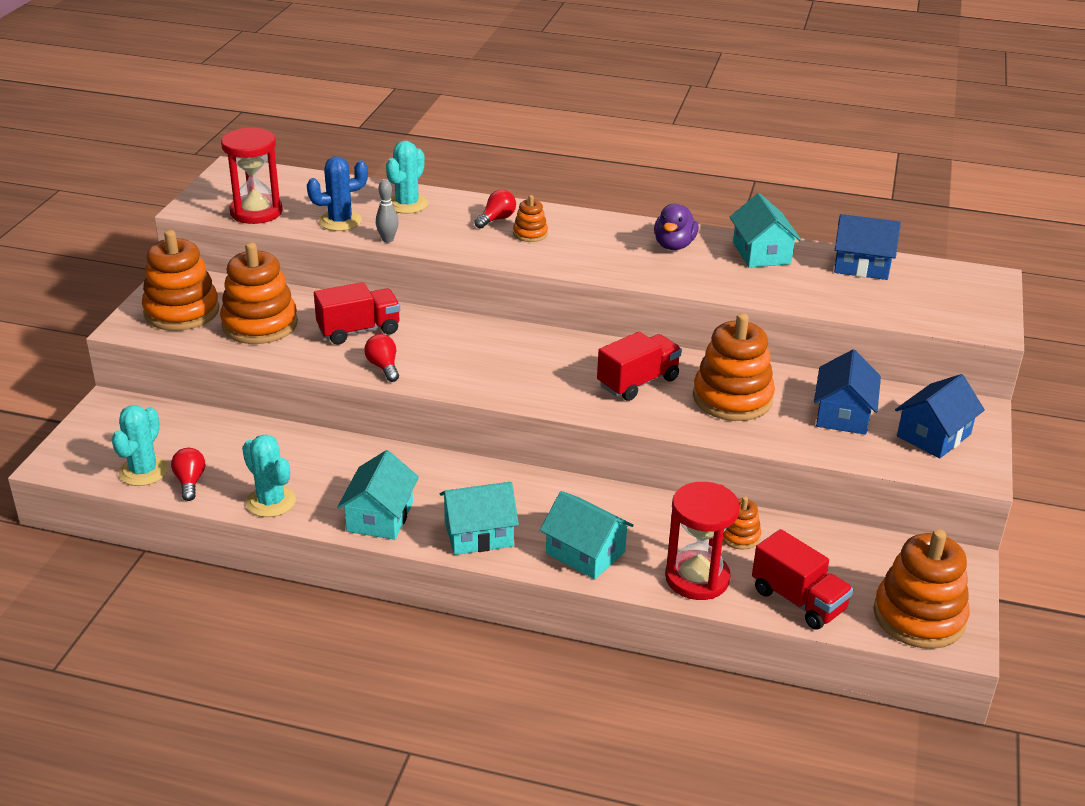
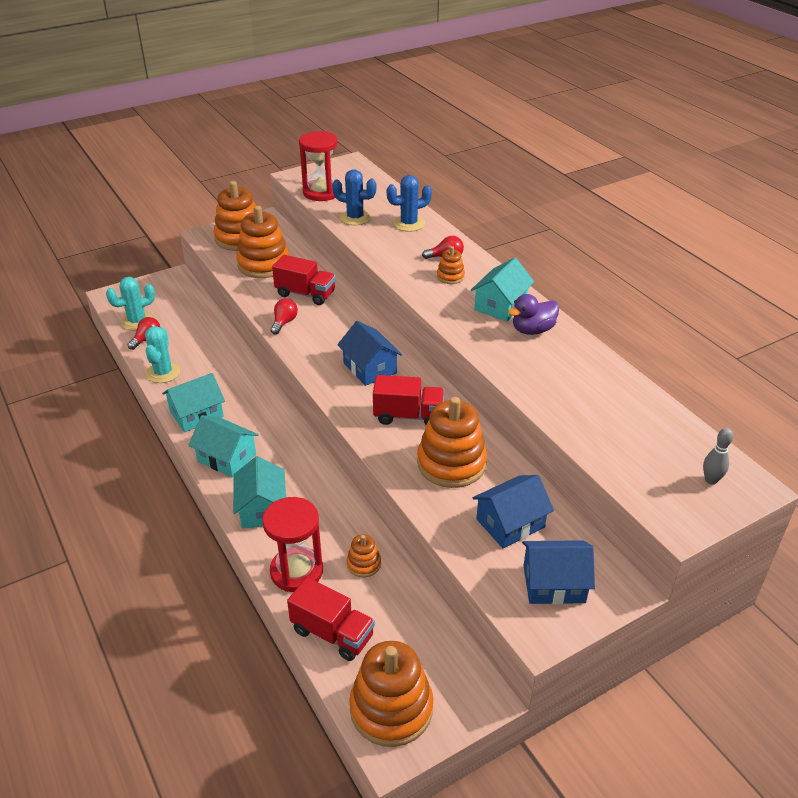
camera: 45 degrees right, 5 degrees up
(387, 240) = (361, 241): grey bowling pin -> grey bowling pin (711, 480)
(407, 204) = (409, 224): turquoise cactus -> blue cactus
(761, 253) = (588, 367): turquoise house -> turquoise house (500, 305)
(798, 600) = (332, 633): red truck -> red truck turned 60 degrees counterclockwise
(861, 265) = (653, 417): blue house -> blue house (370, 368)

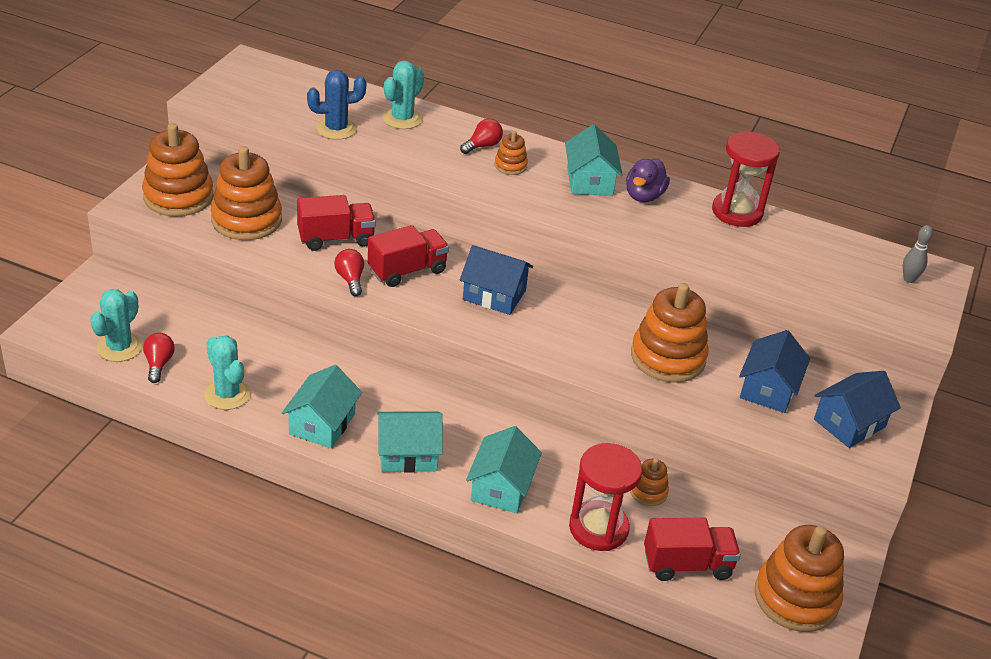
camera: 40 degrees left, 0 degrees up
(262, 508) = (501, 487): turquoise house -> turquoise house turned 60 degrees clockwise
(321, 192) = (261, 109): red hourglass -> red hourglass (737, 212)
(408, 416) = (582, 328): red truck -> red truck (407, 270)
(409, 224) = (402, 119): blue cactus -> turquoise cactus

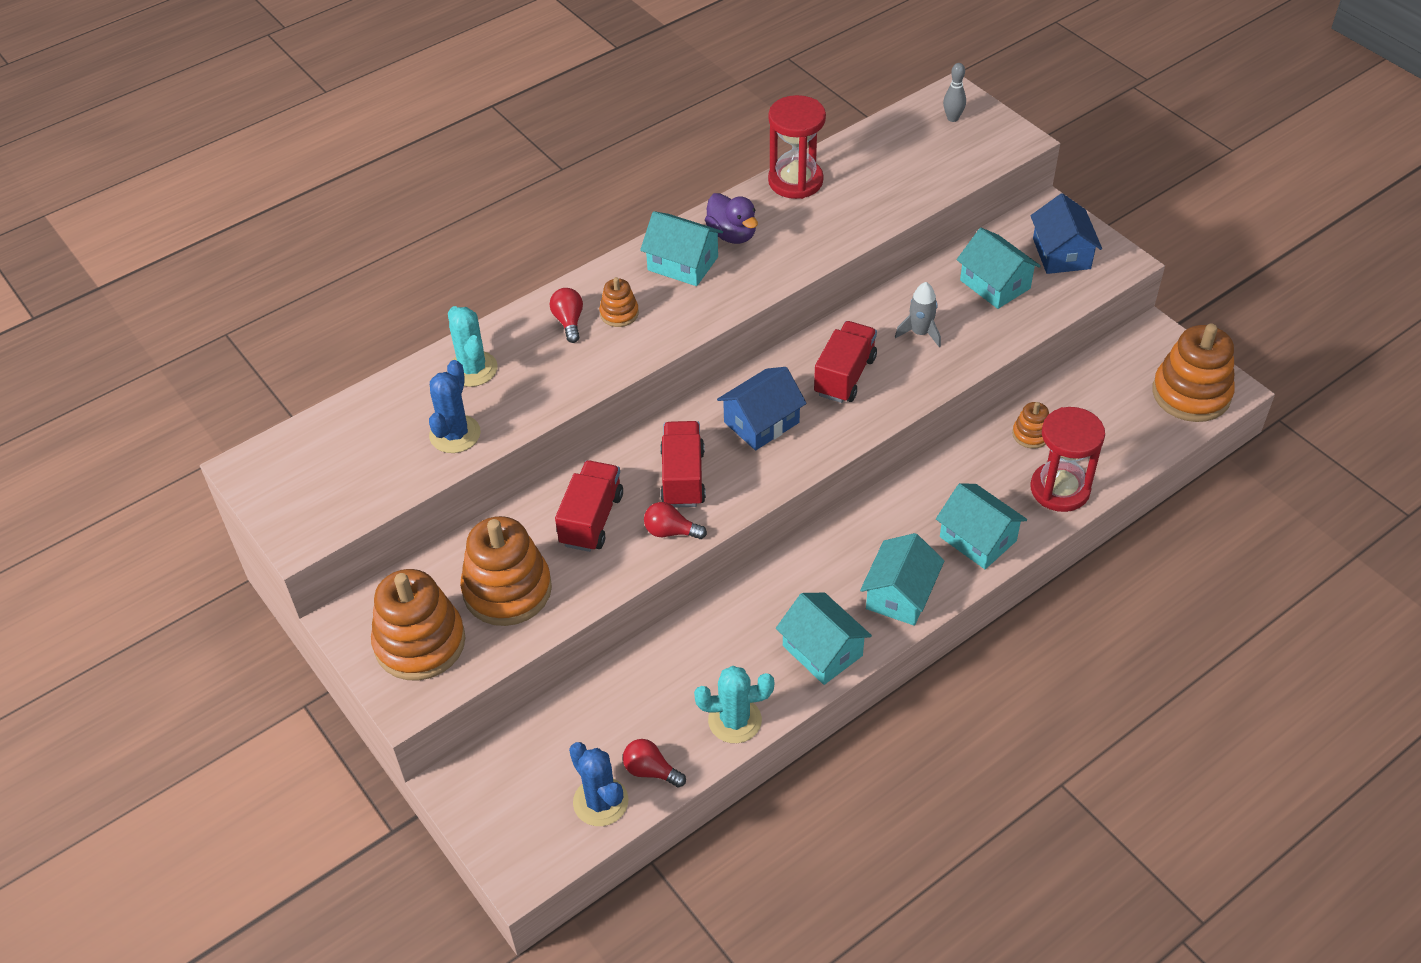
camera: 55 degrees left, 10 degrees up
(119, 347) = (600, 802): turquoise cactus -> blue cactus
(667, 357) = (920, 333): orange stacking toy -> grey rocket
(687, 564) = (1127, 447): red truck -> red truck (844, 376)
(768, 389) = (995, 284): blue house -> turquoise house

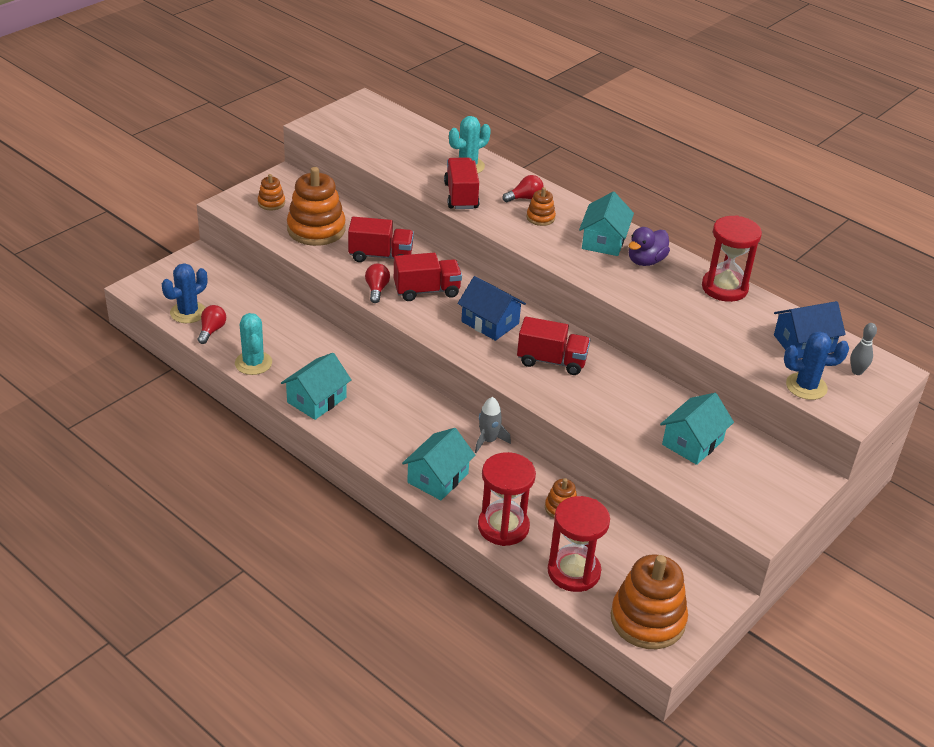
camera: 75 degrees right, 10 degrees down
(420, 643) = (271, 203): orange stacking toy -> orange stacking toy, size x0.48
(455, 434) = (408, 166): blue cactus -> blue cactus (806, 386)
(548, 386) = (461, 196): none -> red truck
(900, 594) = (374, 437): turquoise house -> none
(920, 333) = (615, 400): grey rocket -> grey rocket (488, 440)
(1061, 253) = (752, 485): blue house -> blue house (803, 343)
(1127, 440) = (573, 572): none -> red hourglass

